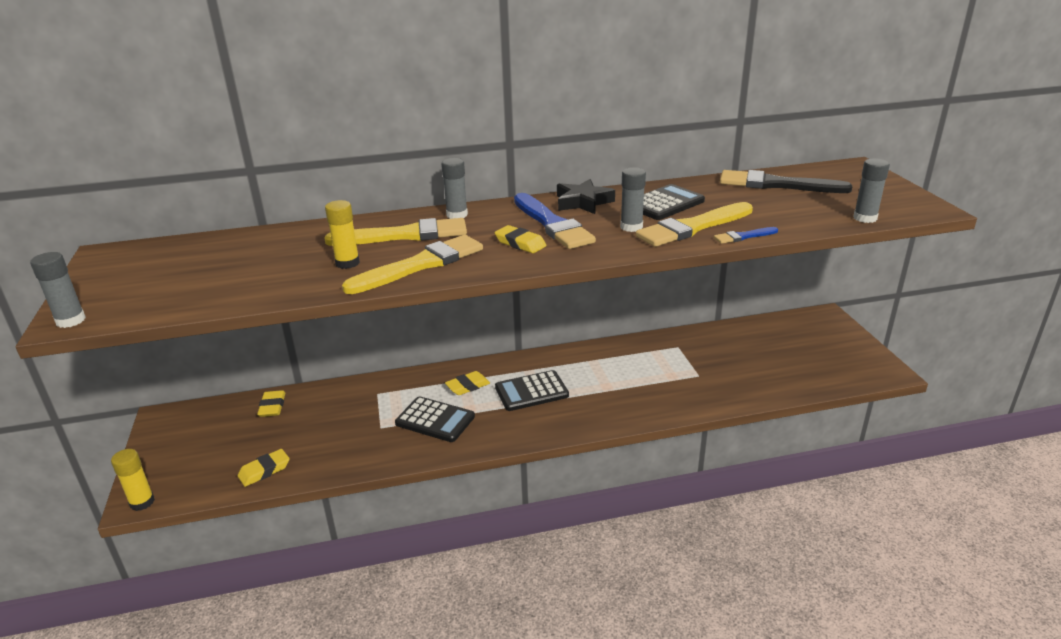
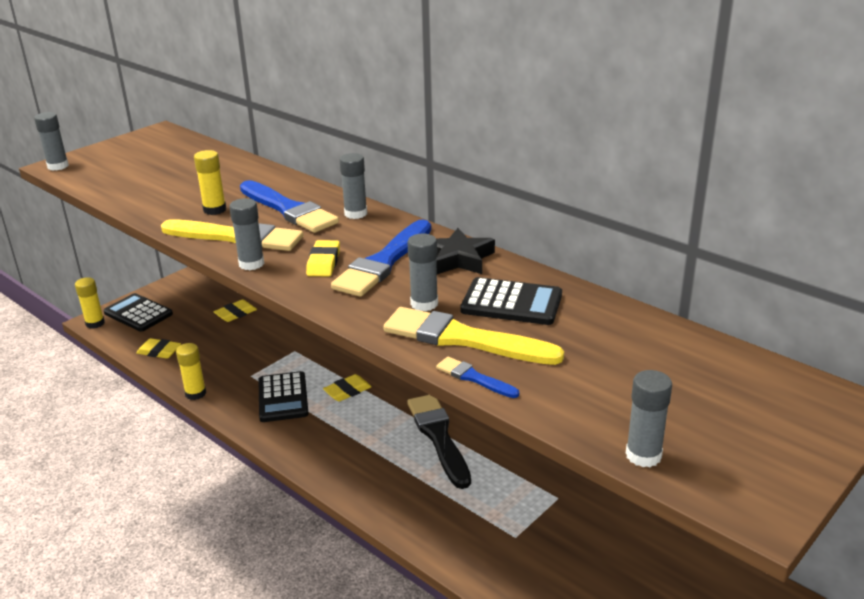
camera: 55 degrees right, 0 degrees up
(365, 467) = (195, 393): none -> yellow glue stick
(405, 235) = (289, 210): yellow brush -> blue brush
(468, 386) = (347, 391): yellow eraser -> yellow eraser turned 60 degrees counterclockwise
(479, 269) = (251, 264): none -> grey glue stick
(531, 391) = (373, 431): black calculator -> black calculator (138, 313)
(776, 185) = (673, 358): black brush -> black brush (438, 437)

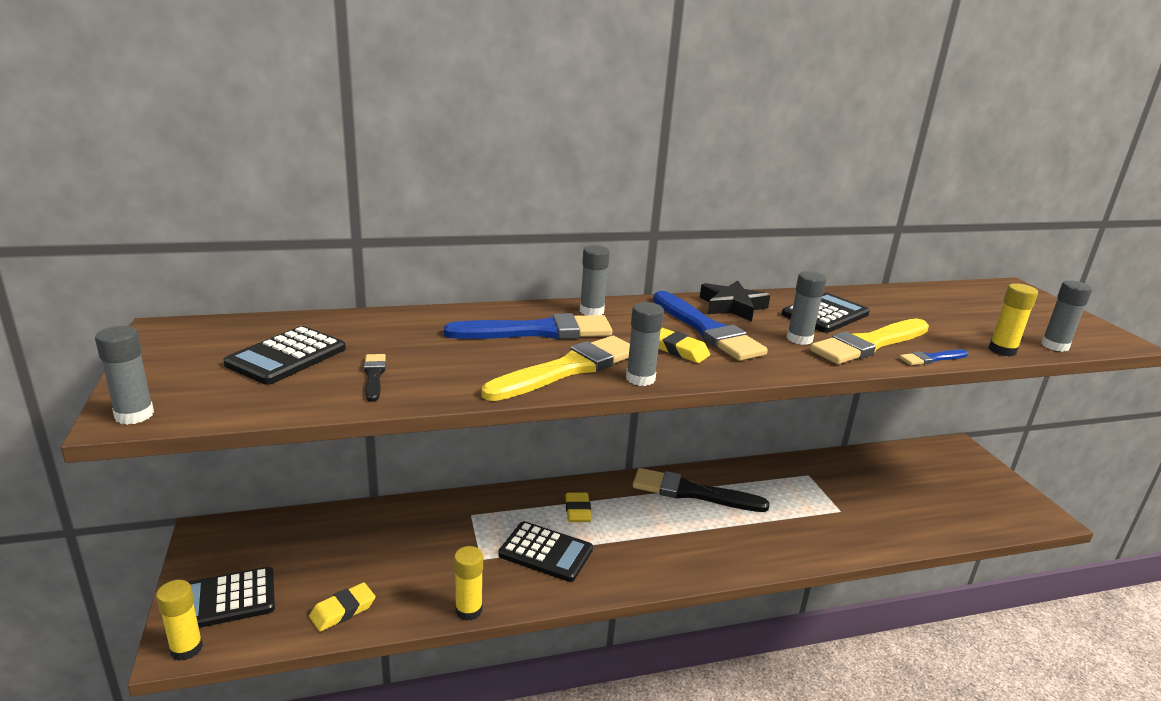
camera: 60 degrees left, 5 degrees down
(158, 166) = (286, 356): none -> black calculator
(159, 193) = (374, 376): none -> black brush
(214, 210) = (477, 361): yellow glue stick -> yellow glue stick (1002, 350)
(235, 314) = (345, 525): yellow eraser -> none

